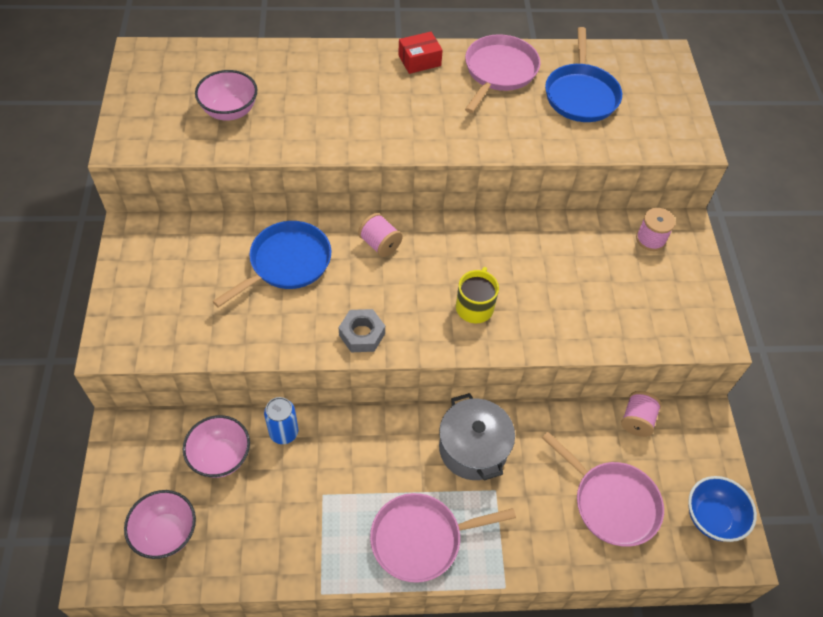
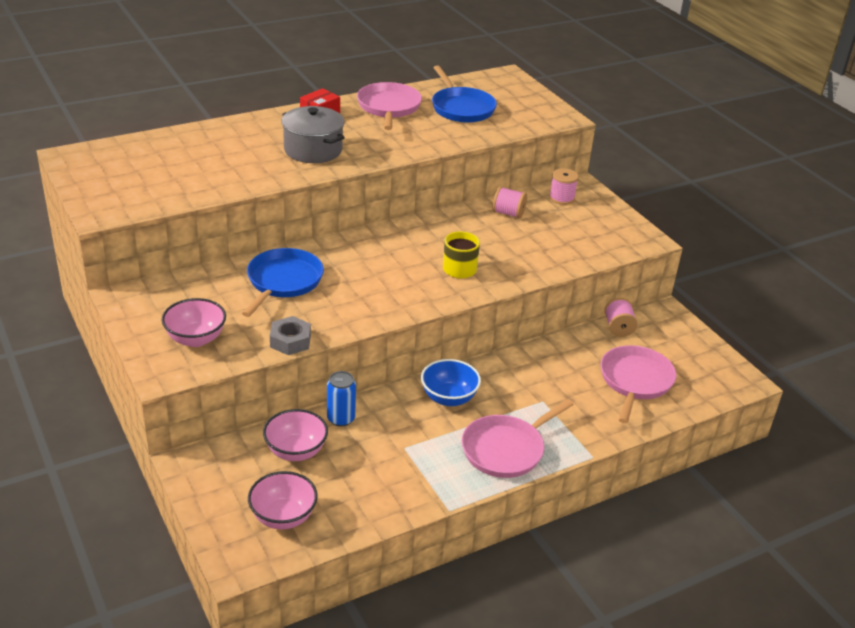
camera: 25 degrees left, 20 degrees down
(230, 111) = (182, 174): pink bowl -> pink bowl (196, 339)
(362, 334) = (381, 308): grey nut -> grey nut (290, 341)
(380, 244) = (354, 251): pink spool -> pink spool (508, 213)
(473, 448) = (506, 381): grey pot -> grey pot (313, 150)
(611, 503) = (635, 381): pink pan -> pink pan turned 90 degrees counterclockwise
(712, 518) = (711, 367): blue bowl -> blue bowl (449, 398)

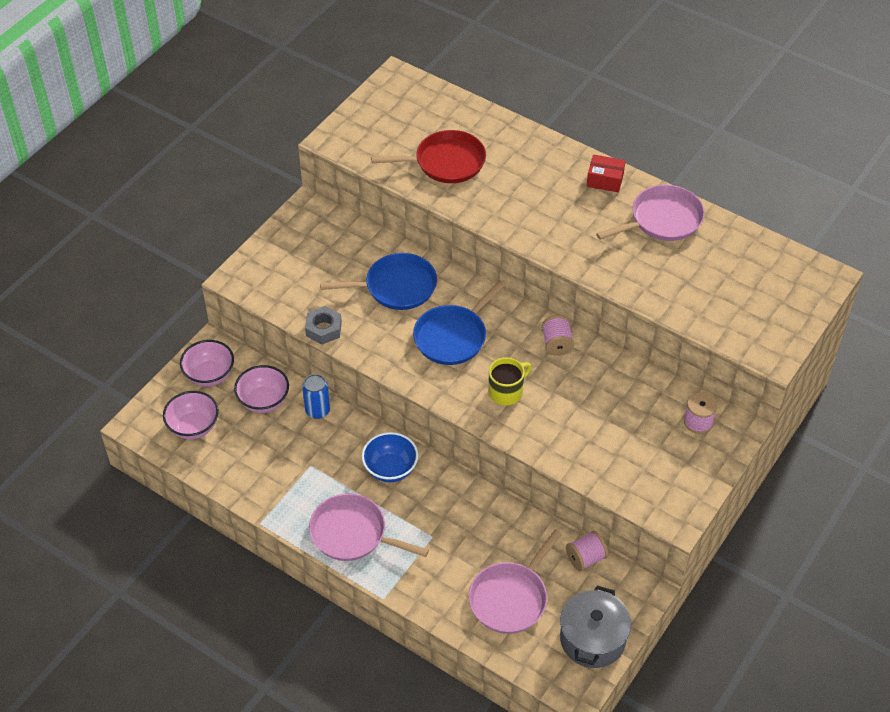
camera: 65 degrees right, 15 degrees up
(196, 339) = (287, 274): pink bowl -> pink bowl (209, 375)
(209, 169) = (446, 162): none -> red pan
(313, 150) = (534, 207): grey pot -> grey pot (592, 639)
(461, 108) = (714, 271): blue pan -> blue pan (453, 336)
(508, 213) = (631, 391): pink spool -> pink spool (557, 344)
(635, 381) = (510, 598): pink pan -> pink pan turned 135 degrees clockwise

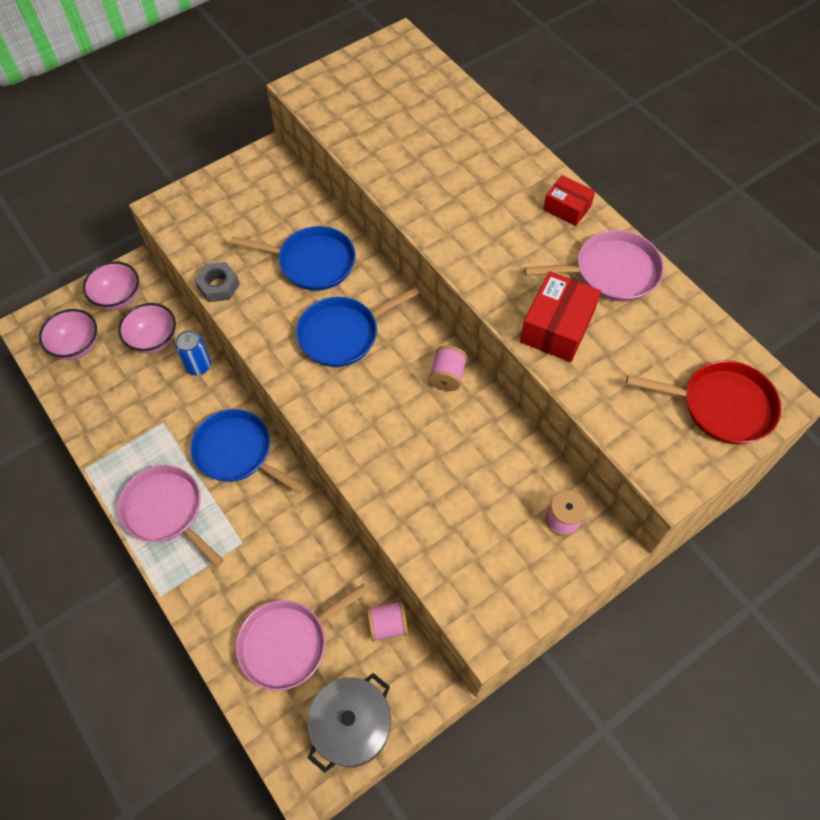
camera: 20 degrees right, 10 degrees up
(390, 469) = (237, 452): blue bowl -> blue pan
(446, 162) = (405, 142): red pan -> red pan (721, 406)
(506, 391) = (368, 414): yellow mug -> none
(639, 273) = (557, 327): none -> red box

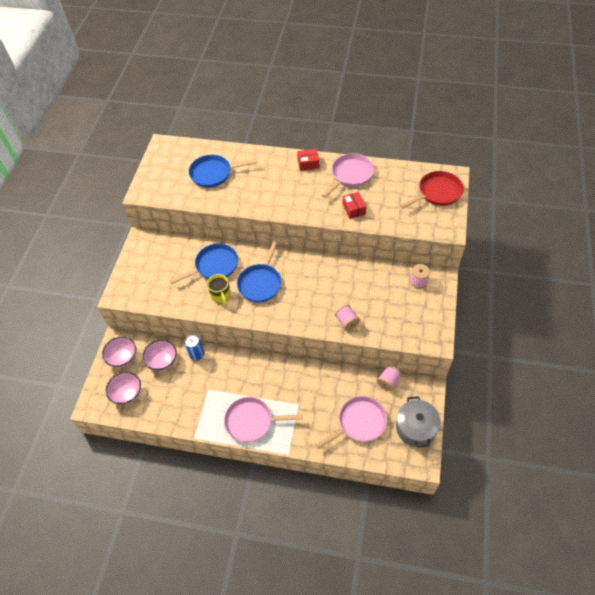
camera: 40 degrees left, 5 degrees down
(218, 286) = (183, 306): grey nut -> none
(237, 452) = (255, 373): blue pan -> blue pan (213, 173)
(277, 308) = (221, 295): none -> yellow mug
(288, 643) = (359, 422): pink pan -> pink pan turned 135 degrees counterclockwise
(447, 376) = (320, 266): pink spool -> pink spool (347, 322)
(557, 327) = (354, 209): red box -> red box, size x0.63

